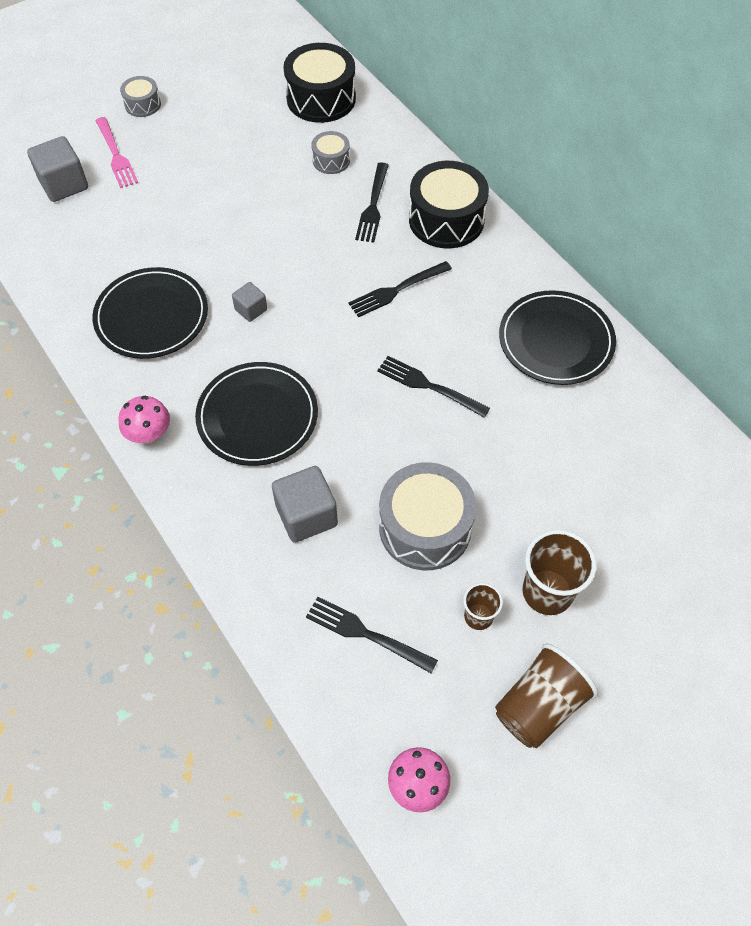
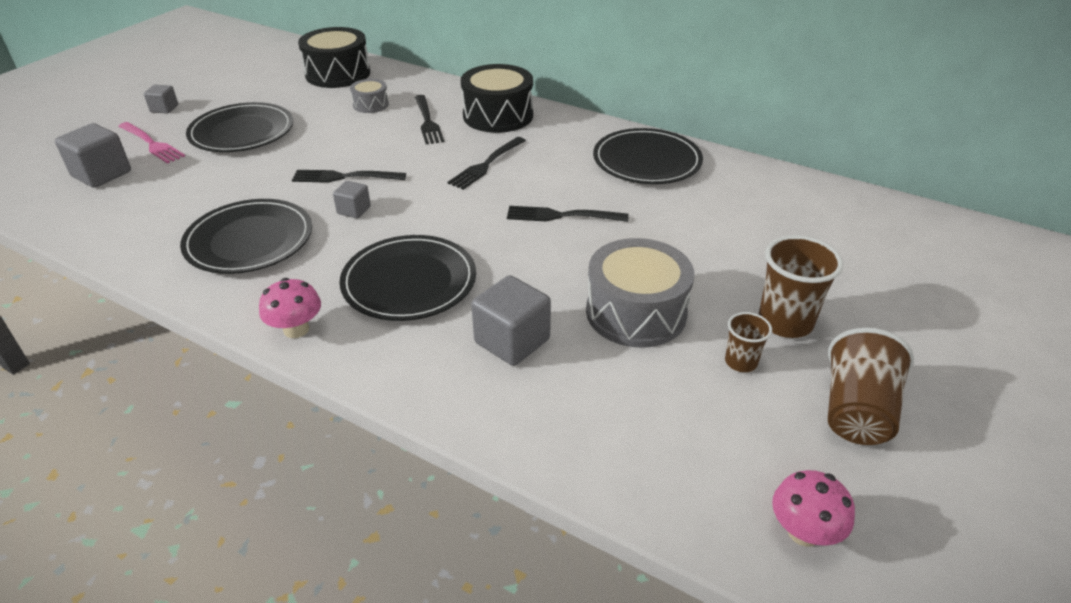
camera: 25 degrees left, 20 degrees down
(143, 104) = (164, 109): grey drum -> grey cube
(198, 164) = (242, 132): none -> black plate
(365, 633) = (643, 416): black fork -> black fork (344, 177)

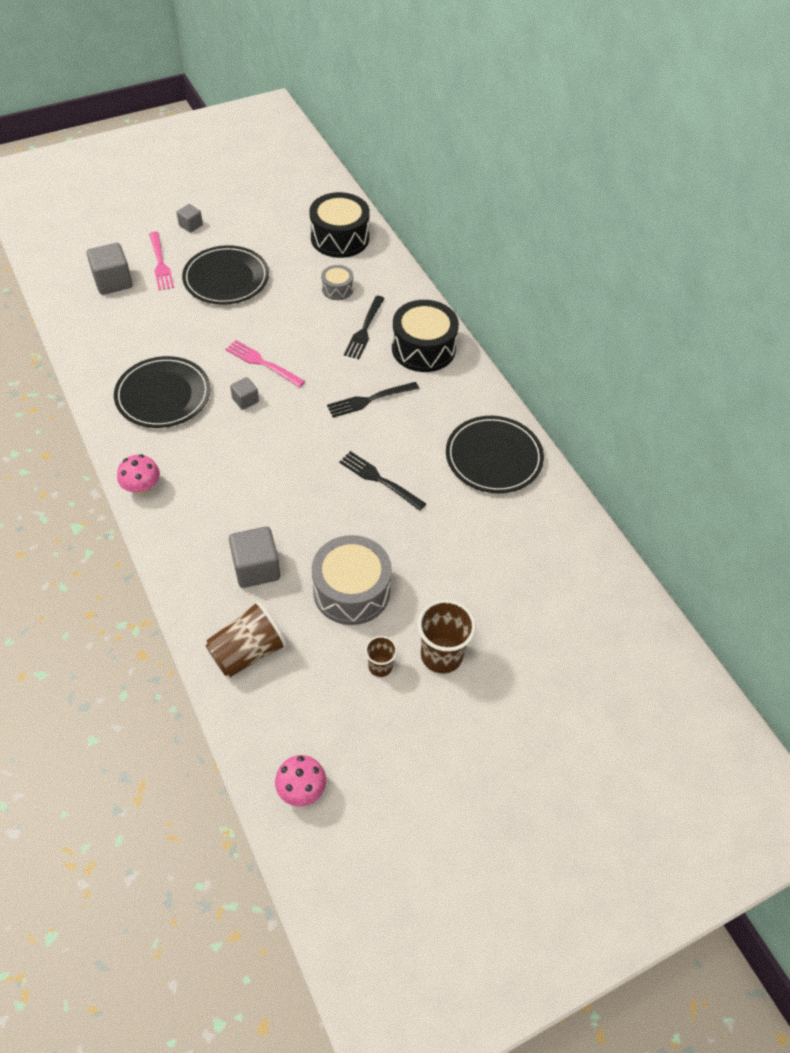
camera: 30 degrees right, 15 degrees up
(344, 177) = (262, 363): black fork -> pink fork
(409, 282) = (233, 485): black plate -> none
(856, 411) = (414, 742): brown cup -> brown cup (248, 651)

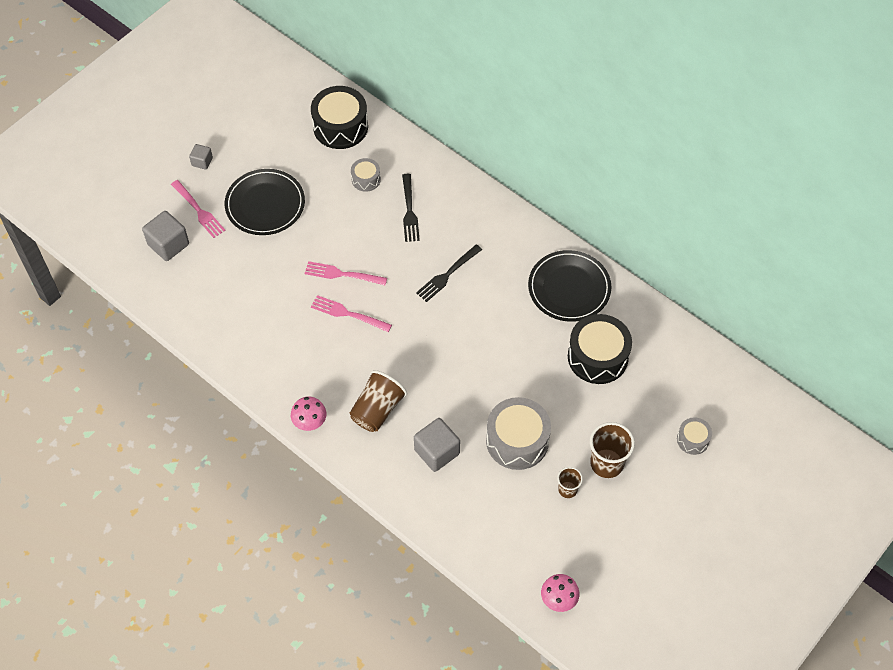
camera: 20 degrees left, 5 degrees up
(163, 395) = (277, 335): black plate -> none
(245, 400) = (347, 314): grey cube -> pink fork
(248, 651) = (467, 518): brown cup -> brown cup (377, 410)
(379, 479) = (490, 342): black fork -> none
(423, 348) = (466, 210): black drum -> black drum (597, 357)
(558, 668) = (693, 439): none -> grey drum

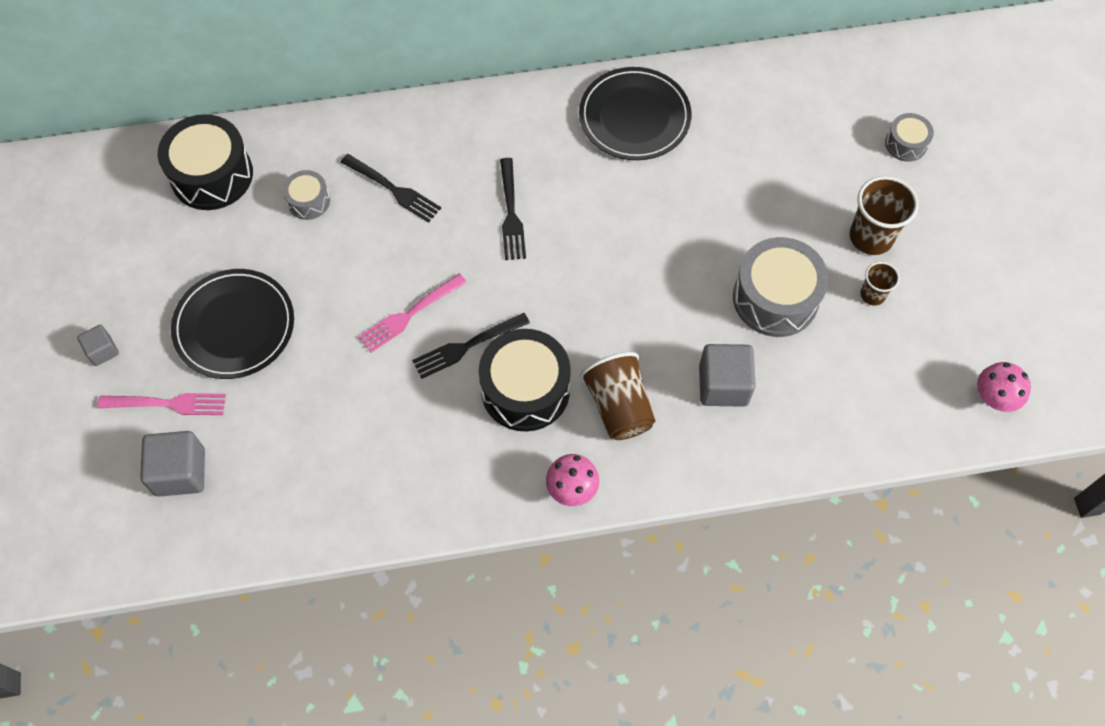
camera: 50 degrees left, 5 degrees up
(347, 314) = (466, 346): pink fork -> black fork
(597, 357) = (739, 153): black drum -> black drum (525, 390)

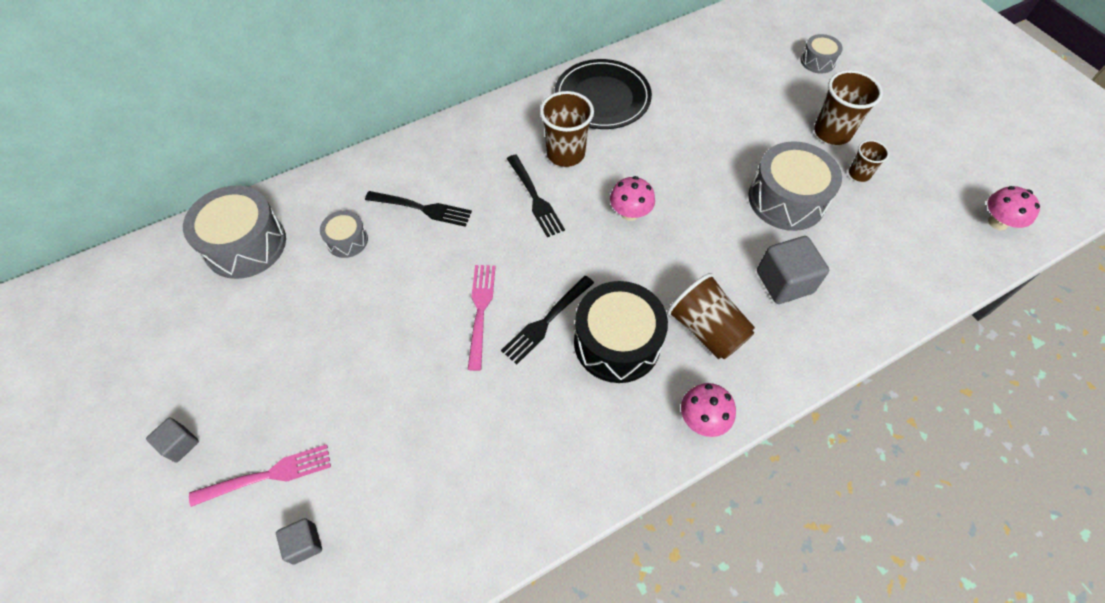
camera: 20 degrees left, 5 degrees down
(180, 472) = (304, 544): grey cube -> grey cube, size x0.56
(212, 175) = (245, 244): black drum -> grey drum
(234, 326) = (313, 374): black plate -> none
(409, 315) = (480, 310): pink fork -> pink fork turned 150 degrees clockwise
(564, 172) = (565, 153): none -> brown cup
(601, 260) = (630, 213): none -> pink mushroom

